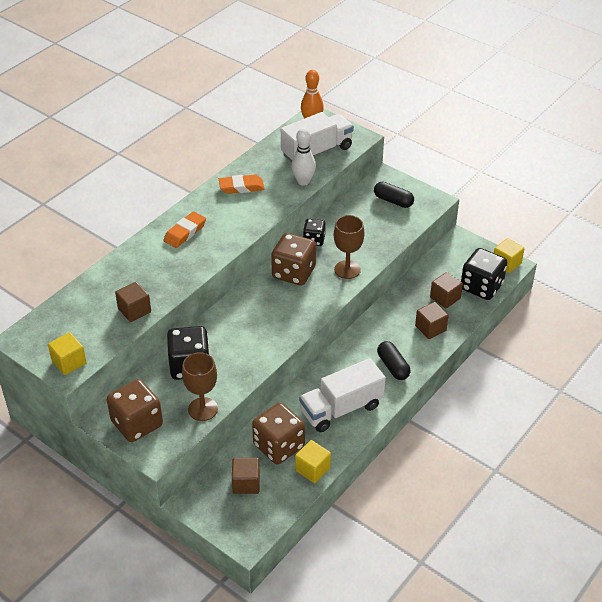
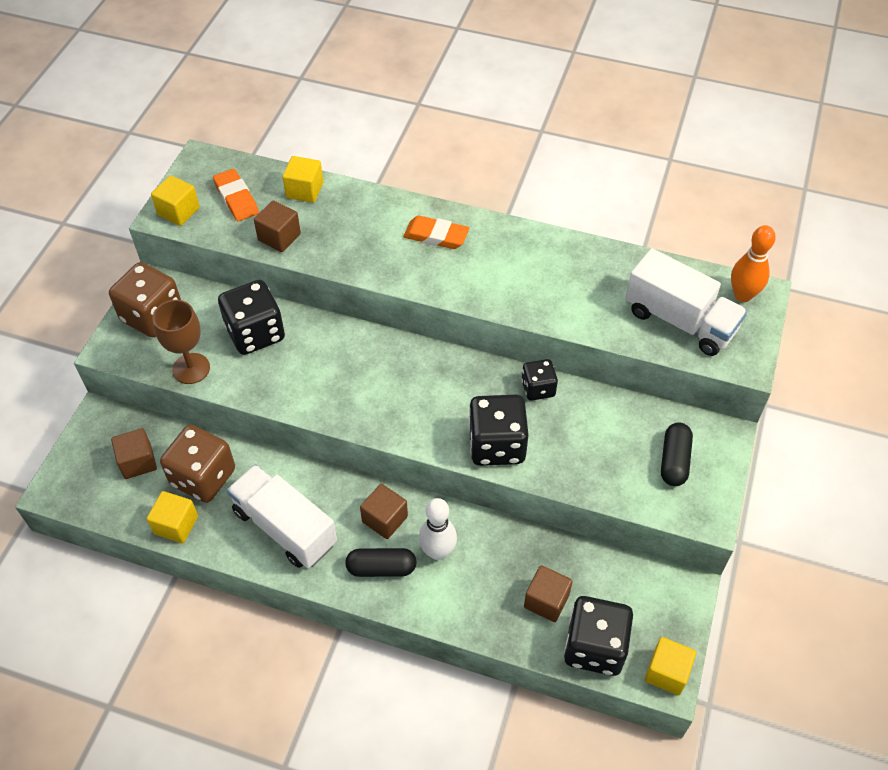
camera: 70 degrees right, 10 degrees up
(95, 287) = (304, 190): none -> yellow cube
(241, 187) = (554, 262): orange eraser -> orange eraser (236, 198)
(293, 273) = (462, 385): brown dice -> none
(303, 181) = (603, 325): white bowling pin -> white bowling pin (438, 551)
(347, 269) = (496, 445): brown goblet -> black dice
(393, 366) = (381, 568): black capsule -> black capsule turned 45 degrees clockwise
(430, 328) = (475, 597): brown cube -> brown cube (385, 519)

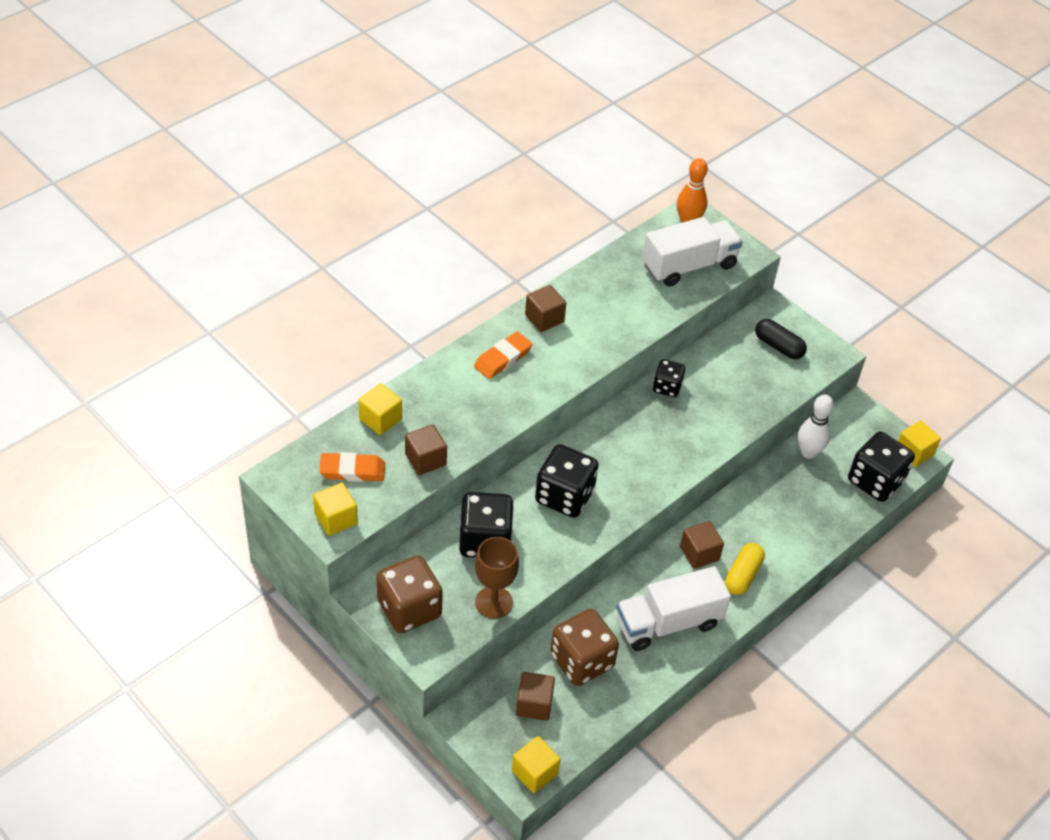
camera: 65 degrees left, 5 degrees down
(176, 525) = (620, 699): yellow cube -> yellow cube (534, 772)
(381, 568) = (742, 575): black capsule -> yellow capsule
(438, 551) = (748, 533): white bowling pin -> white bowling pin (808, 452)
(496, 445) = (704, 436): black dice -> black dice (564, 496)
(546, 601) = (825, 489): brown cube -> brown cube (544, 318)

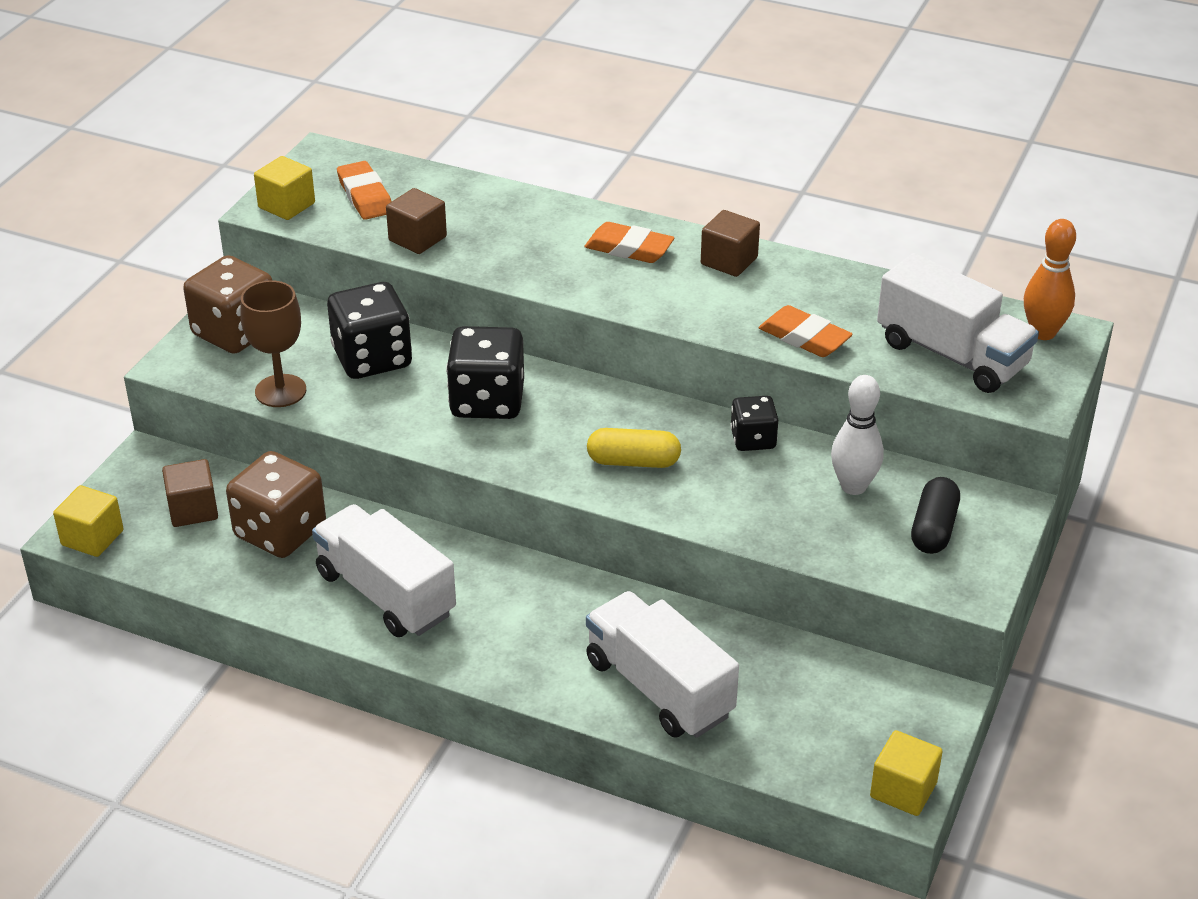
camera: 70 degrees right, 10 degrees down
(380, 419) = (458, 192): yellow cube -> none
(640, 318) = (804, 337): none -> orange eraser
(699, 553) = (525, 593): brown cube -> none
(742, 575) = (514, 647): yellow capsule -> yellow capsule (633, 461)
(803, 521) = (659, 688): none -> white truck
(808, 452) = (803, 662): white bowling pin -> white bowling pin (853, 486)
(875, 481) = (803, 754): black dice -> none

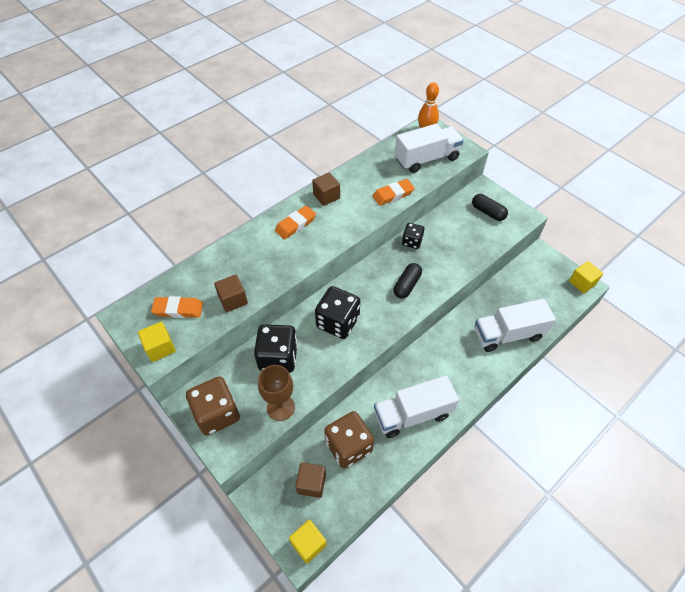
camera: 65 degrees left, 15 degrees up
(633, 461) = (407, 285): yellow capsule -> black capsule
(853, 486) = (454, 224): white bowling pin -> none

